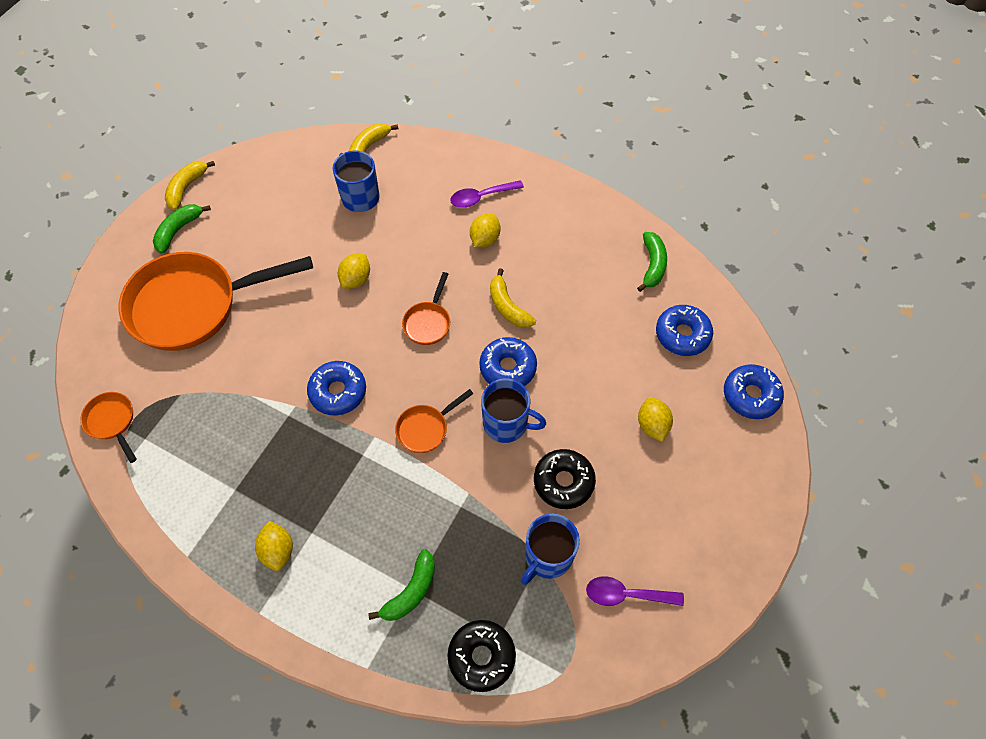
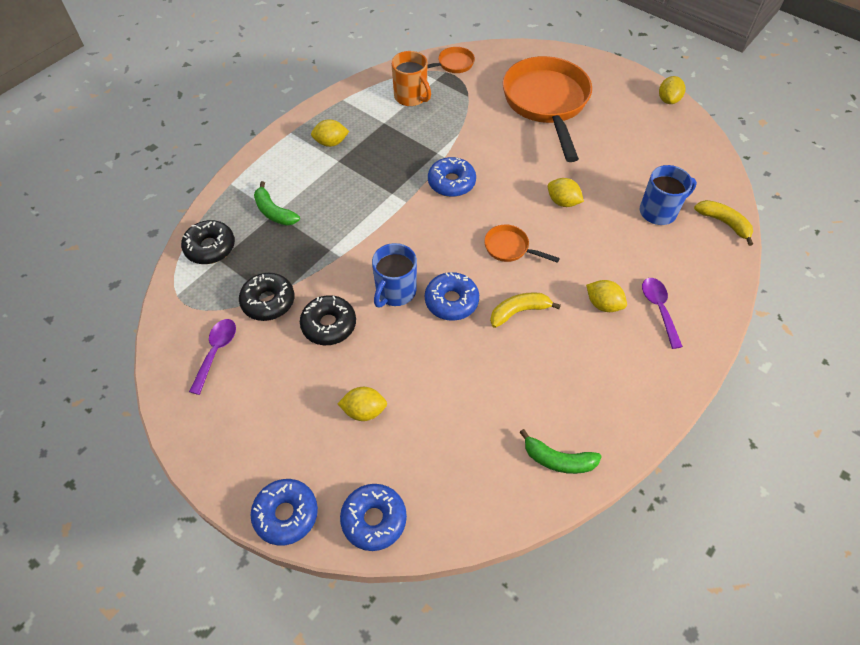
camera: 100 degrees right, 5 degrees down
(178, 230) = (622, 95): green banana -> none
(182, 464) = (411, 97): none -> orange mug
(186, 188) = (668, 100): yellow banana -> yellow lemon
(425, 428) = (404, 235): orange pan -> none
(547, 556) = (268, 301): blue mug -> black donut
(682, 334) = (462, 468): blue donut -> blue donut (286, 514)

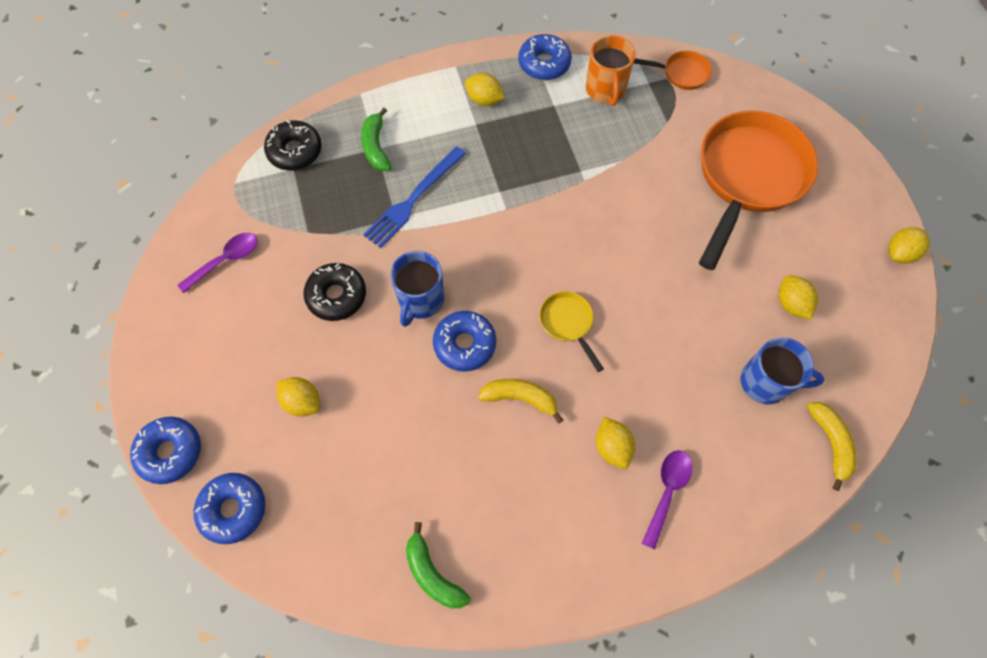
camera: 35 degrees right, 10 degrees up
(268, 301) = (303, 238): black donut -> none
(333, 231) = (413, 199): none -> blue fork
(395, 292) = (421, 300): blue mug -> blue mug turned 45 degrees counterclockwise
(451, 182) = (568, 214): blue donut -> blue donut (544, 63)
(510, 248) = (568, 323): orange pan -> yellow pan
(562, 202) = (667, 306): yellow lemon -> yellow lemon (791, 304)

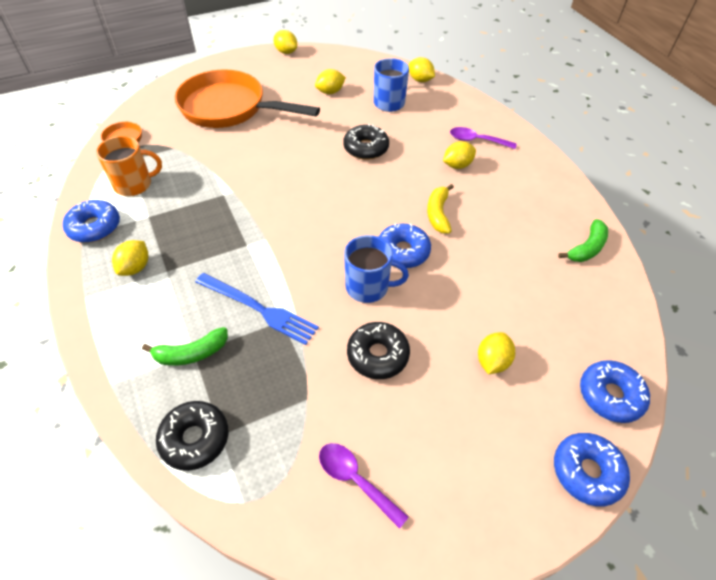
camera: 100 degrees left, 15 degrees down
(568, 323) = (369, 193): yellow pan -> none
(656, 333) = (366, 148): none -> black donut
(830, 443) = (420, 80): yellow banana -> yellow lemon

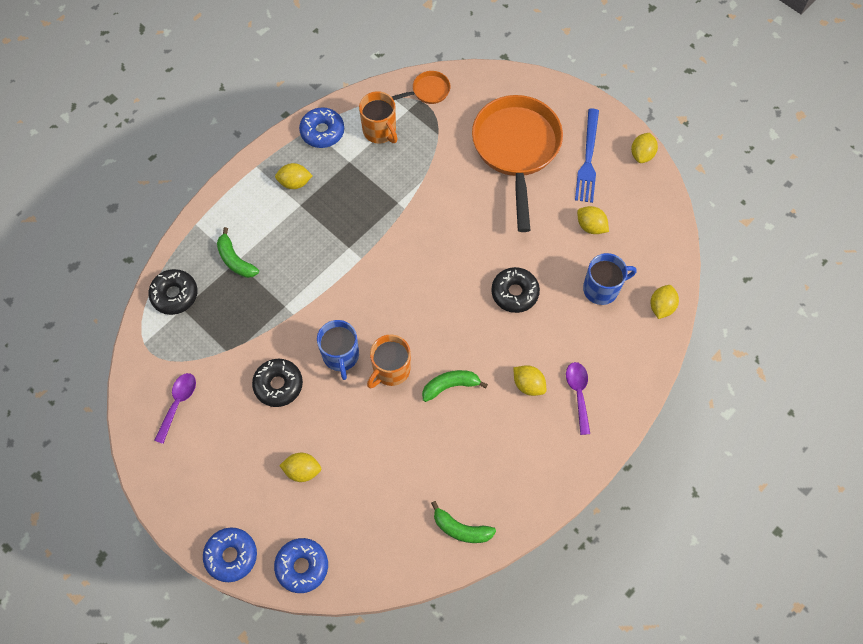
camera: 70 degrees right, 15 degrees up
(259, 309) = (289, 285): blue fork -> blue fork (588, 159)
(403, 251) = (391, 370): blue donut -> orange mug
(438, 214) = (450, 386): yellow banana -> green banana

